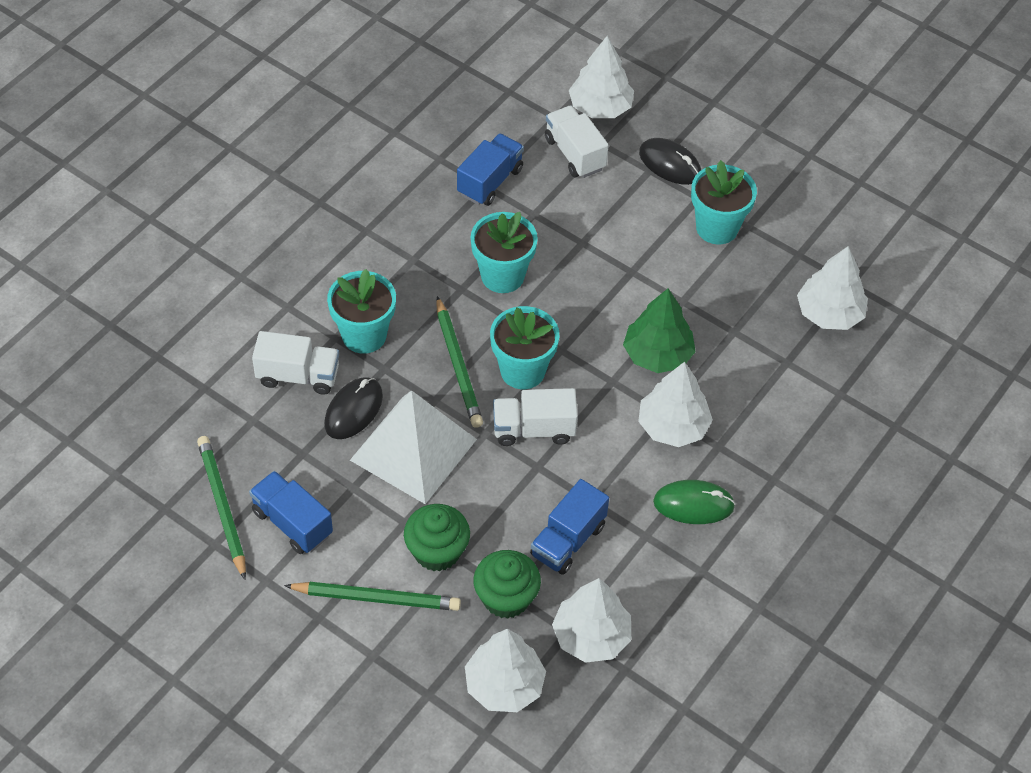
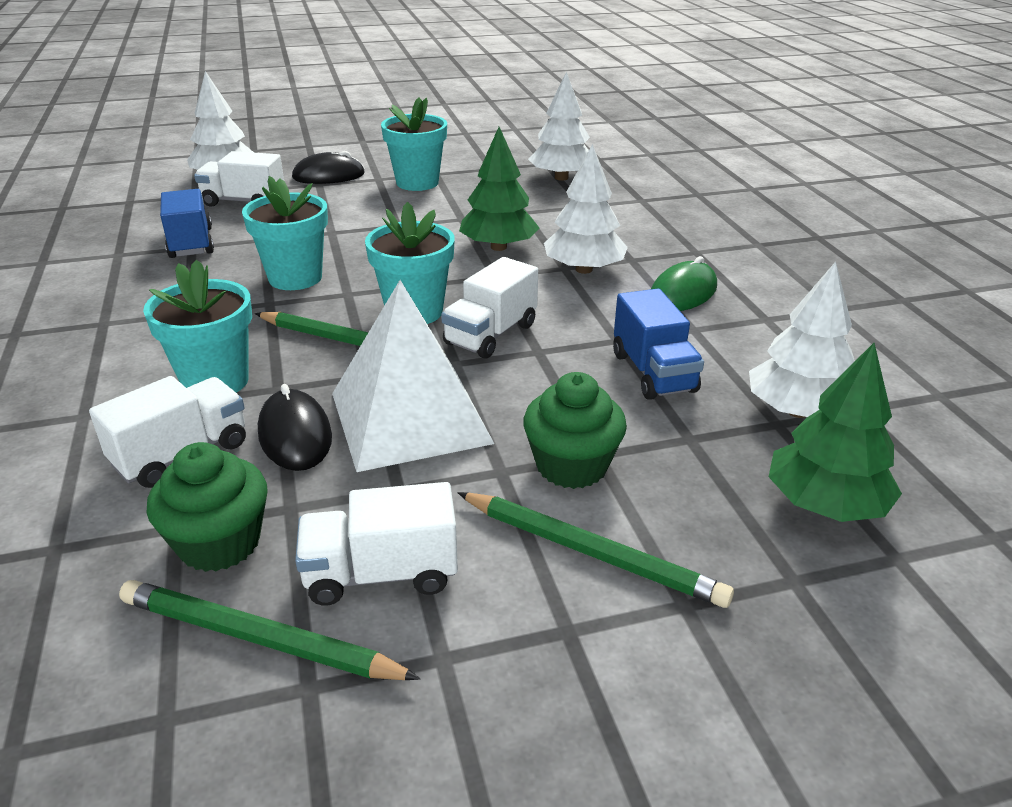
camera: 50 degrees left, 20 degrees down
(292, 523) = (381, 574): blue truck -> white truck
(376, 598) = (591, 552): green pencil -> green pencil turned 75 degrees clockwise
(504, 685) = (825, 504): white tree -> green tree
(506, 598) = (691, 445): green cupcake -> green cupcake (219, 543)

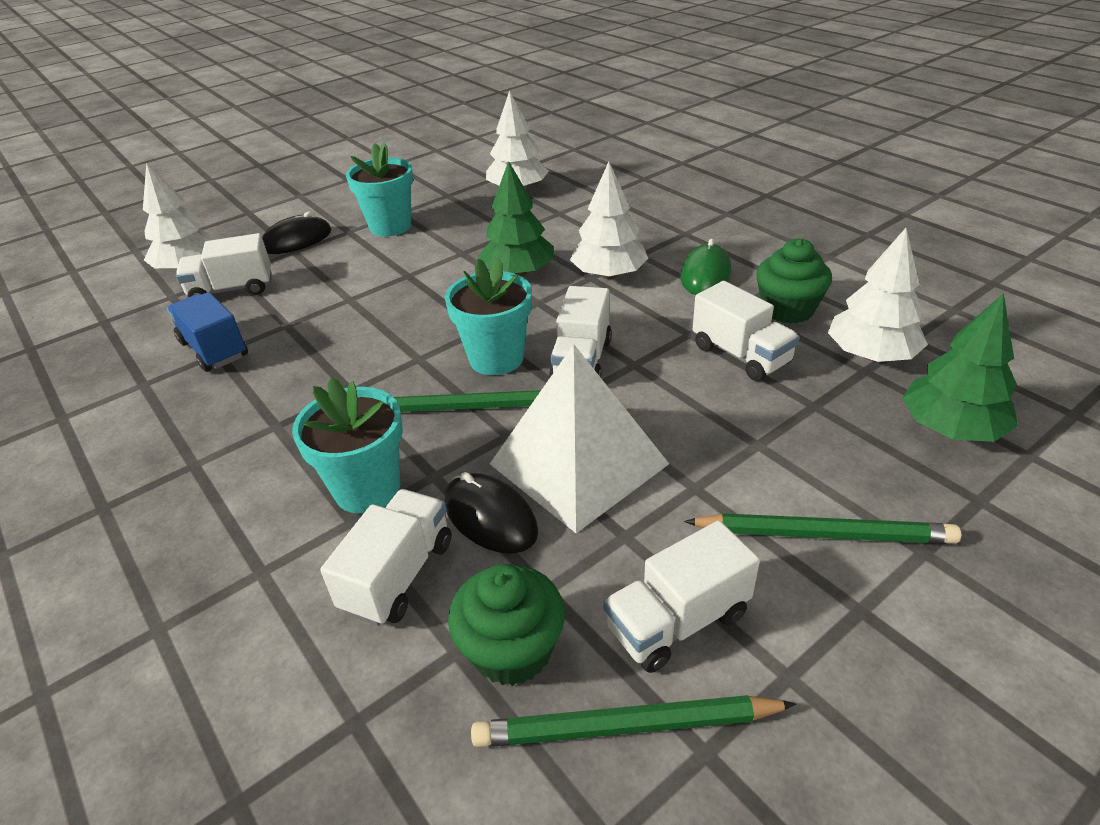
camera: 20 degrees left, 5 degrees up
(295, 278) = (354, 356): turquoise flower pot -> none
(571, 466) = (746, 462): green cupcake -> green cupcake (787, 309)
(653, 372) = (741, 355): blue truck -> white truck

